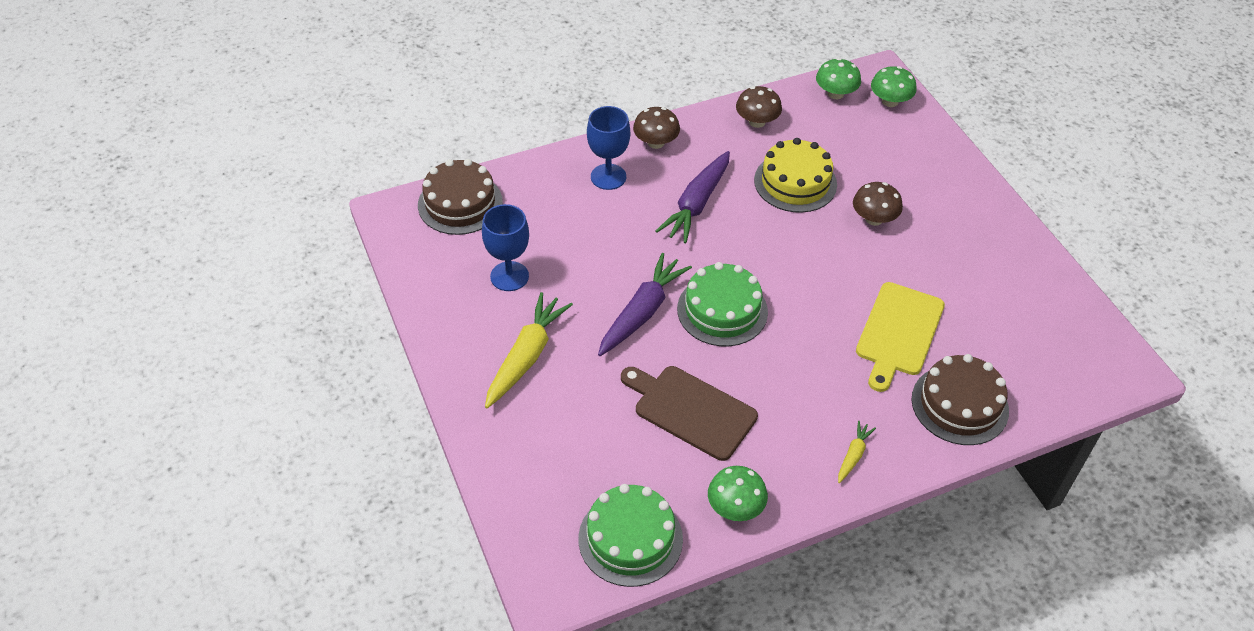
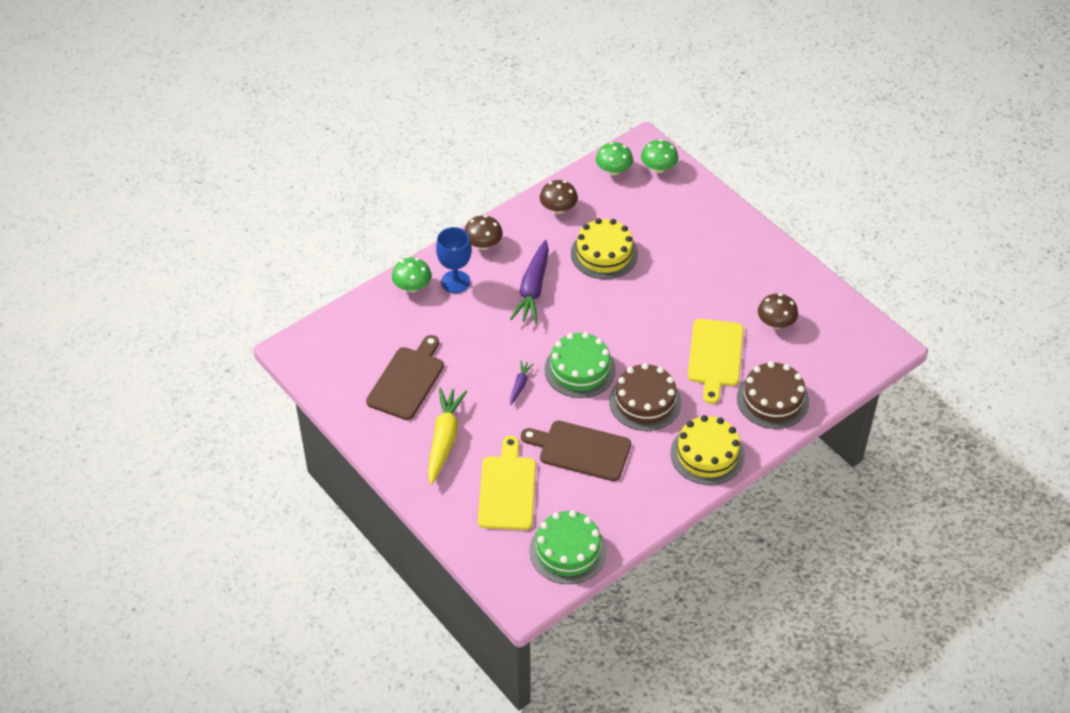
camera: 15 degrees left, 0 degrees up
(460, 203) = (345, 330): brown cake -> brown cake (645, 401)
(509, 276) = (407, 380): blue goblet -> brown cutting board
(581, 438) = (507, 489): none -> yellow cutting board
(642, 312) = (520, 385): purple carrot -> purple carrot, size x0.49
(735, 507) = (635, 511): green mushroom -> green mushroom (412, 286)
(853, 455) = (707, 454): yellow carrot -> yellow cake
(874, 219) = (673, 270): brown mushroom -> brown mushroom (776, 323)

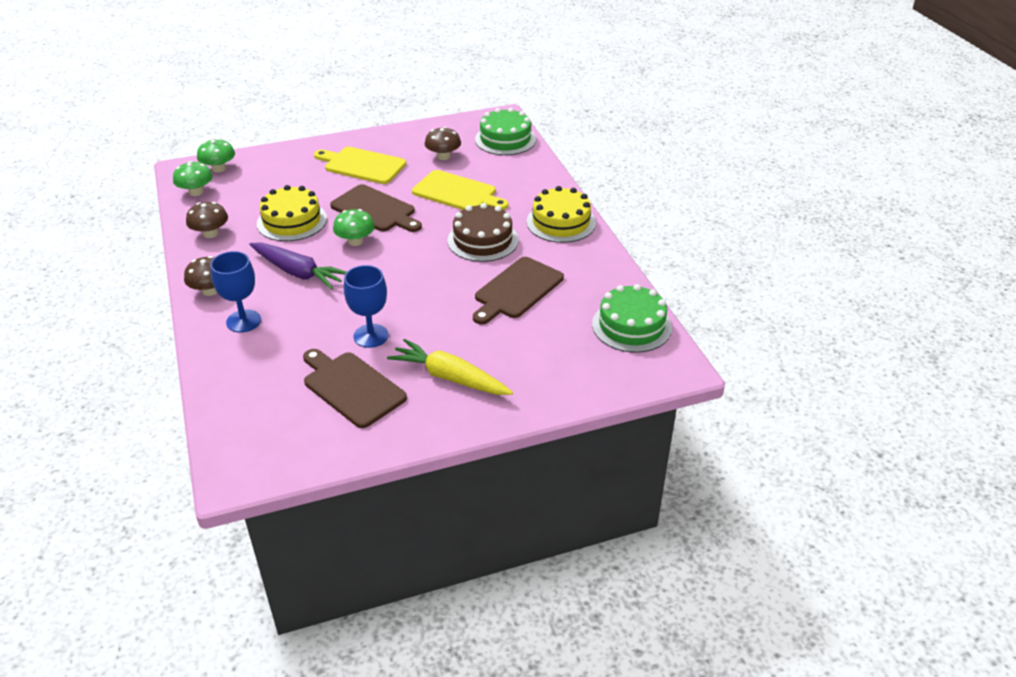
camera: 70 degrees left, 10 degrees down
(412, 286) = (222, 354): green mushroom -> green mushroom (355, 241)
(473, 369) = (371, 336): none -> blue goblet
(507, 489) = (539, 348): yellow cutting board -> yellow cutting board (362, 165)
(520, 385) = (413, 309): purple carrot -> none
(580, 369) = (420, 268): green cake -> green cake (505, 139)
(652, 305) = (375, 210): none -> brown cutting board
(772, 400) = (522, 177): brown cake -> none

